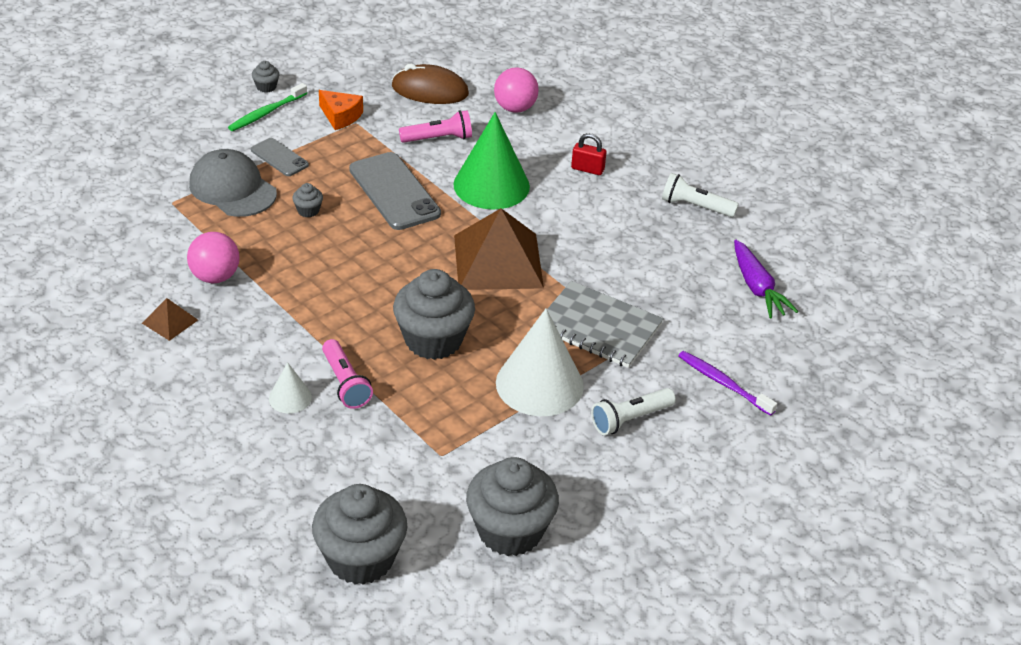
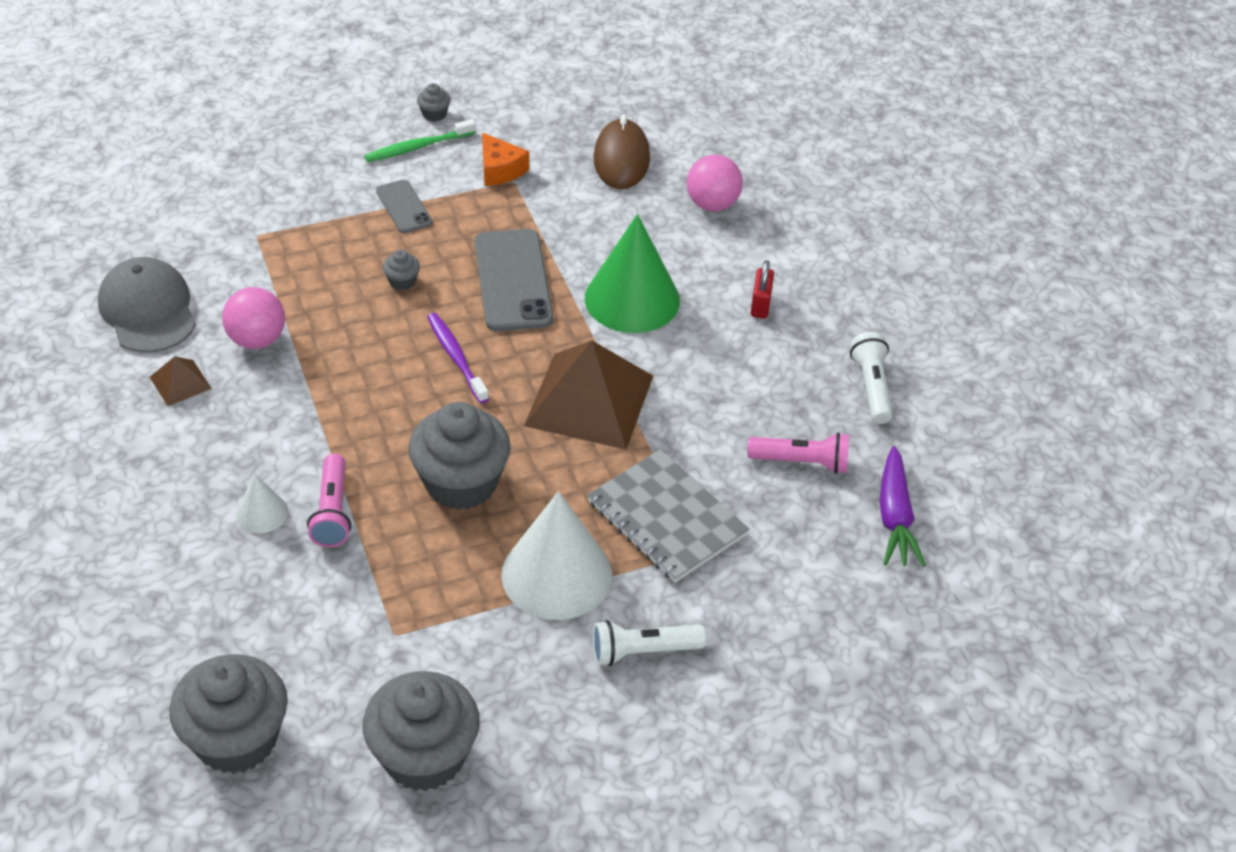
camera: 20 degrees right, 5 degrees up
(232, 188) = (332, 234): grey cap -> grey cap (148, 310)
(430, 90) = (621, 159): brown mouse -> brown mouse turned 60 degrees clockwise
(438, 138) = (599, 224): pink flashlight -> pink flashlight (801, 462)
(587, 169) = (760, 305): red padlock -> red padlock turned 60 degrees clockwise
(695, 206) = (871, 387): white flashlight -> white flashlight turned 45 degrees clockwise
(723, 383) = (784, 636): purple toothbrush -> purple toothbrush (456, 357)

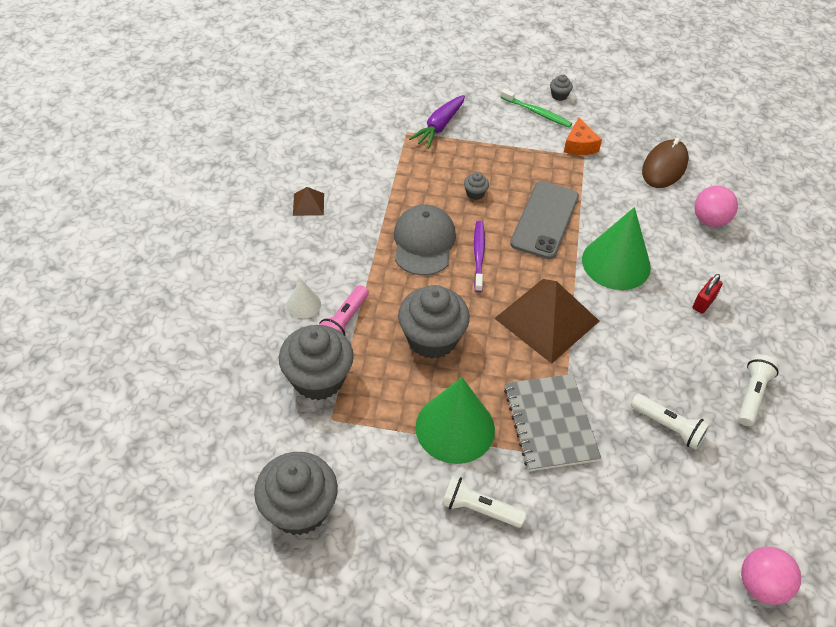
camera: 30 degrees right, 5 degrees up
(148, 310) = (318, 153): grey cap -> grey cap (423, 242)
(236, 739) = (201, 440): grey cupcake -> grey cupcake (318, 379)
(257, 340) = (367, 196): pink ball -> pink ball (761, 585)
(404, 207) = (505, 147): grey phone -> none
(418, 147) = (536, 112): green toothbrush -> green toothbrush turned 150 degrees counterclockwise
(557, 574) = (455, 428): white cone -> green cone
(801, 462) = (668, 426): pink flashlight -> white flashlight
(894, 517) = (714, 498): purple carrot -> purple carrot (439, 127)

